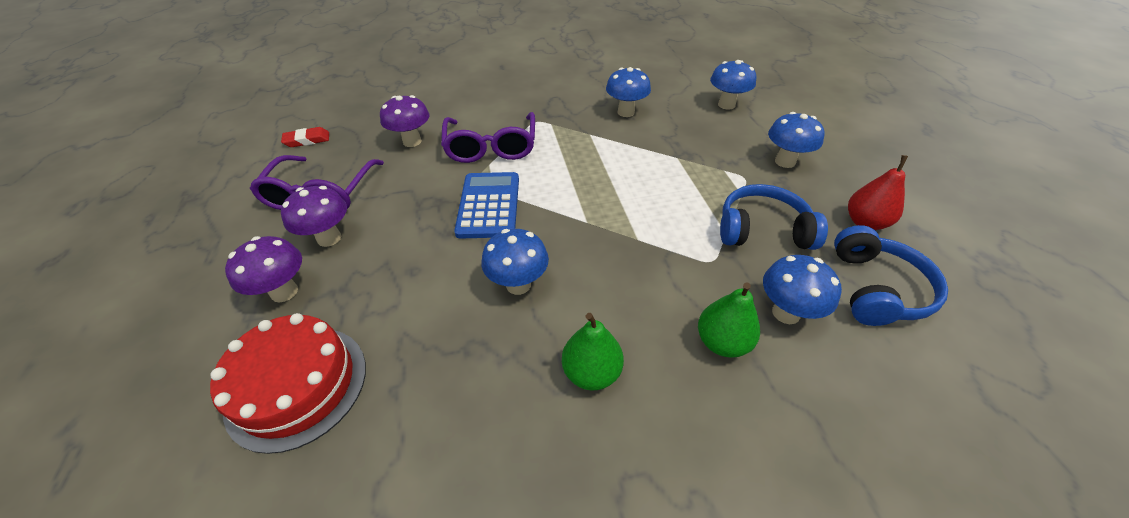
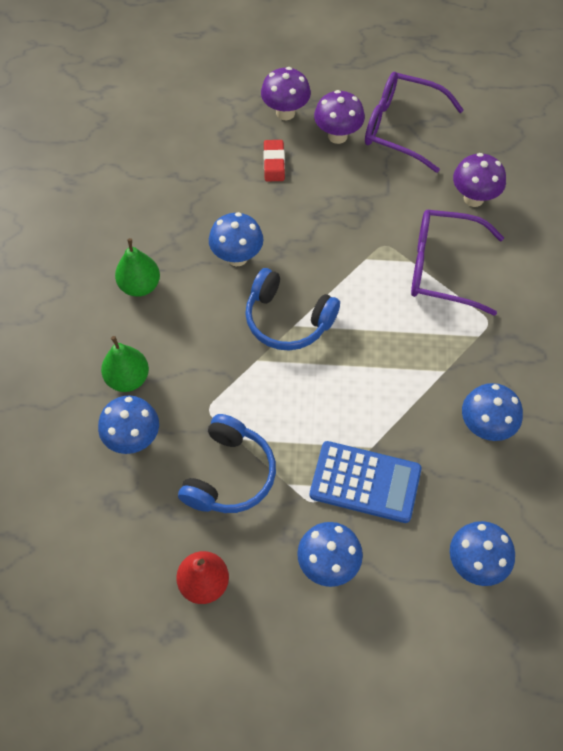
camera: 105 degrees right, 15 degrees up
(297, 385) = (199, 126): red cake -> none
(307, 140) = (499, 112): red eraser -> red eraser (274, 163)
(489, 205) = (344, 251): blue calculator -> blue calculator (365, 482)
(876, 289) = (126, 530): blue headphones -> blue headphones (287, 319)

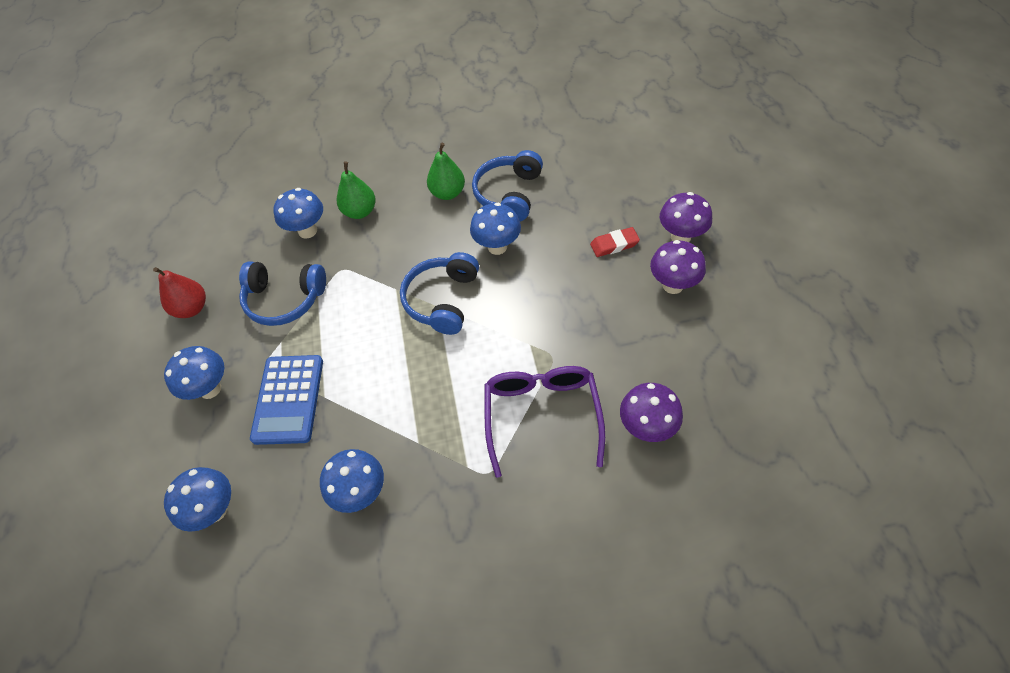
camera: 80 degrees right, 5 degrees down
(168, 230) = (509, 194): none -> blue headphones
(401, 127) = (713, 338): purple glasses -> none

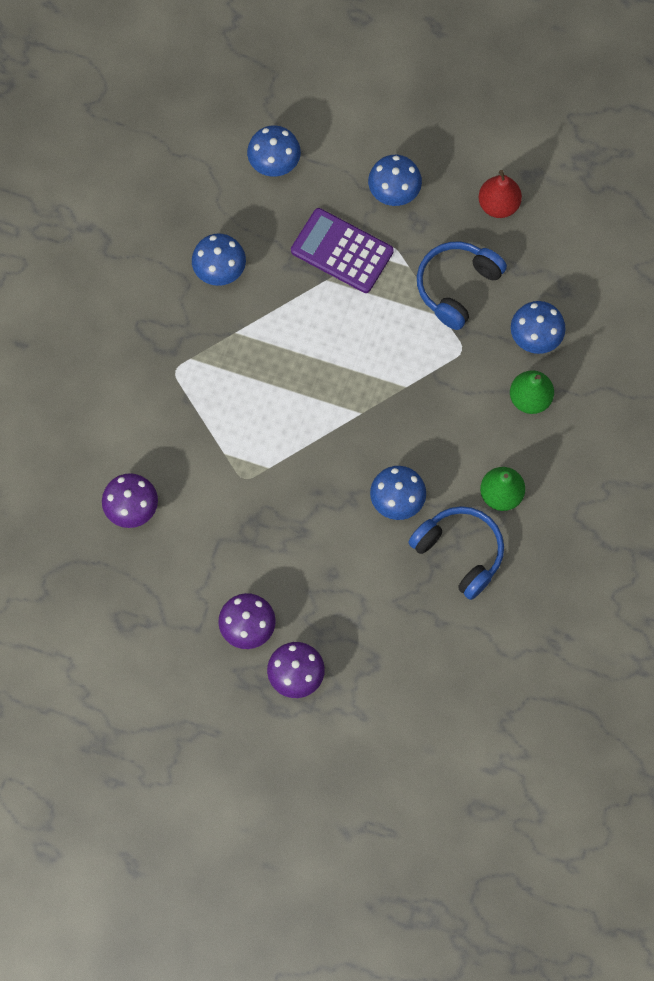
camera: 115 degrees right, 15 degrees up
(288, 399) = (342, 251): blue calculator -> purple calculator
(442, 300) = (365, 420): blue headphones -> none
(542, 415) = (195, 437): purple glasses -> none
(614, 244) = (328, 610): red eraser -> none

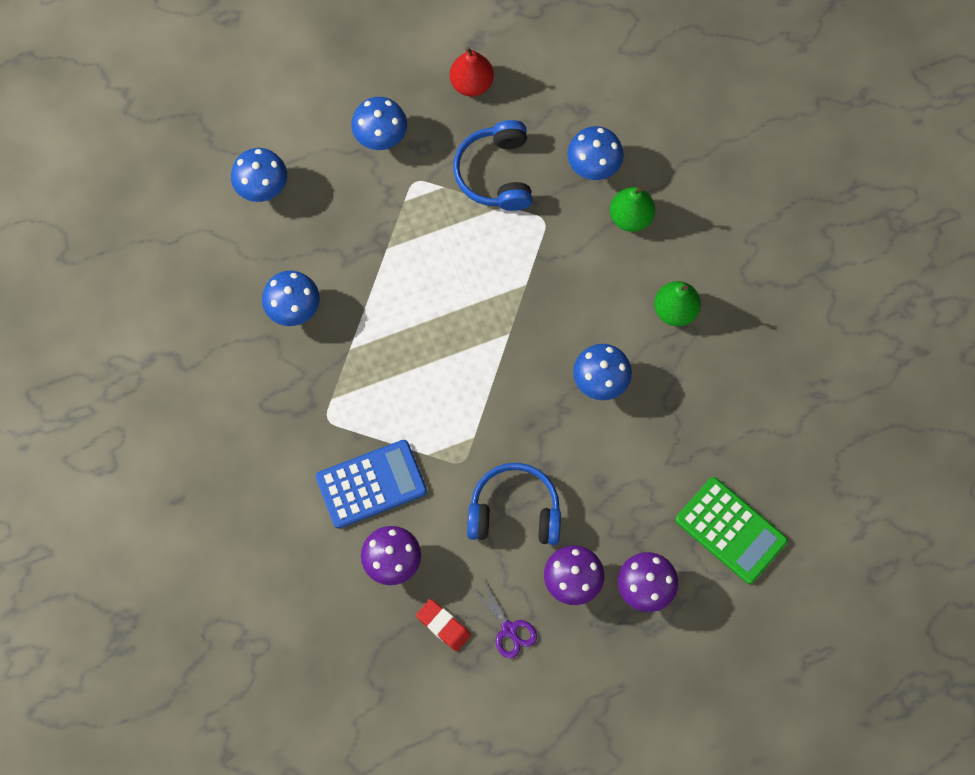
camera: 40 degrees left, 0 degrees up
(128, 584) = (443, 626): none -> red eraser
(165, 442) = (371, 484): none -> blue calculator
(172, 626) = (509, 630): none -> purple scissors
(342, 251) = (379, 216): purple calculator -> none
(397, 688) = (731, 530): none -> green calculator
(460, 552) = (684, 382): blue headphones -> blue headphones (514, 511)

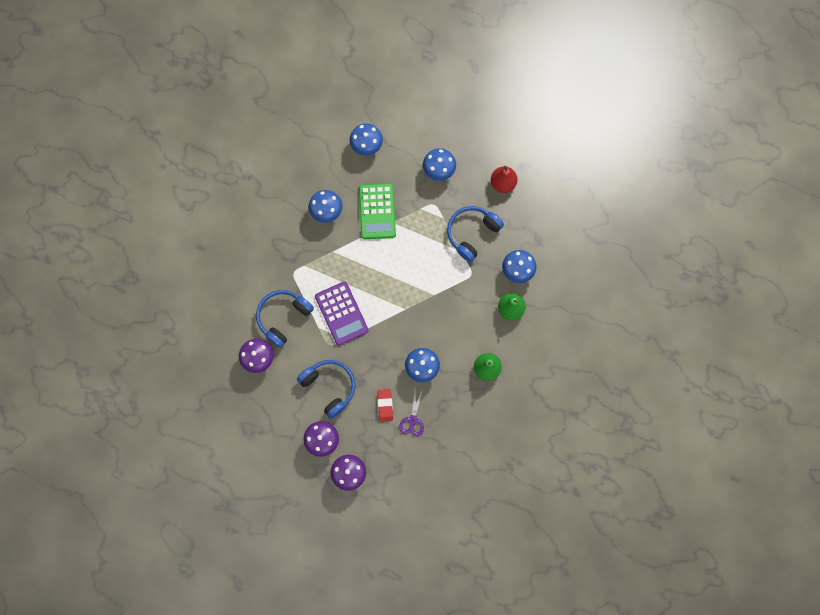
camera: 45 degrees right, 5 degrees up
(371, 484) = (283, 317): blue calculator -> blue headphones
(438, 411) = (341, 313): none -> purple calculator
(443, 626) = (252, 405): red eraser -> red eraser (385, 405)
(509, 630) = (276, 434): purple scissors -> purple scissors (412, 420)
(731, 530) = (410, 486): green calculator -> green calculator (377, 211)

